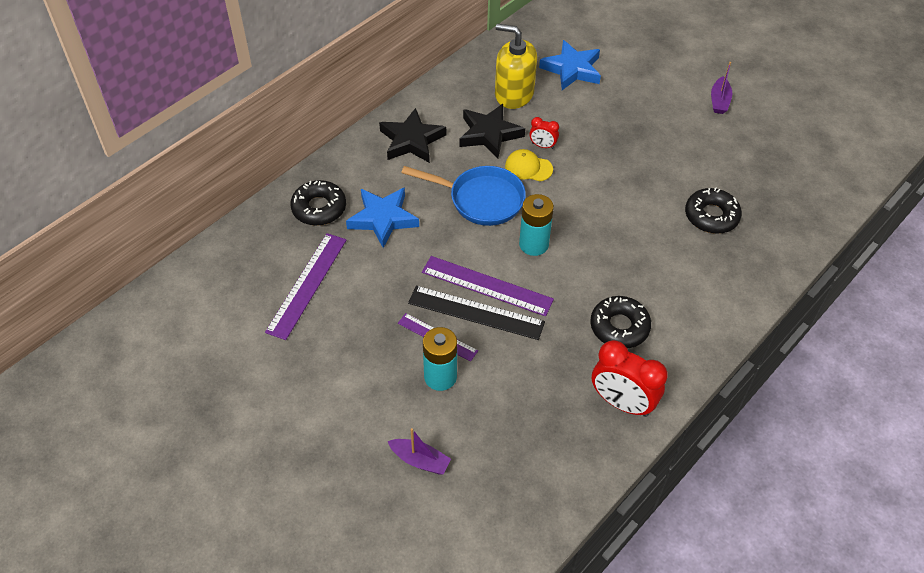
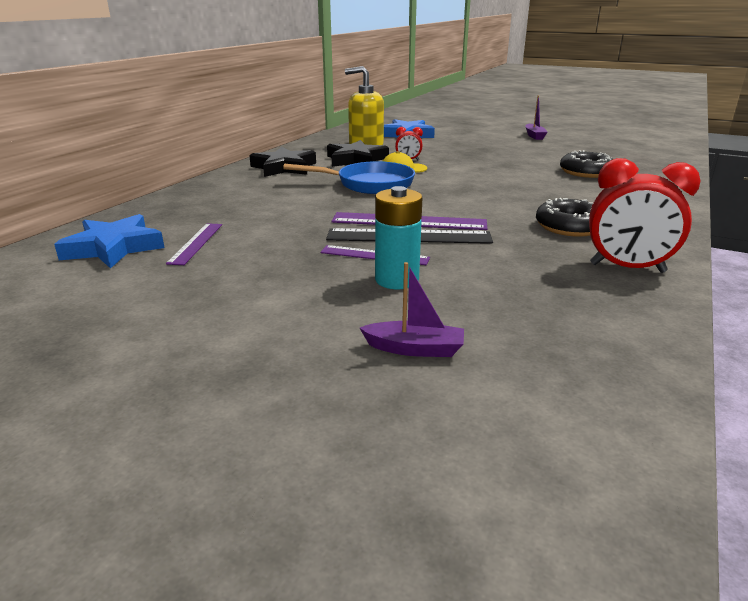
camera: 15 degrees left, 25 degrees down
(307, 285) = (196, 243): purple ruler -> purple ruler, size x0.62
(319, 208) = (198, 203): black donut -> none
(383, 219) = (273, 201): blue star -> blue star (114, 248)
(533, 244) = (439, 198): turquoise battery -> none

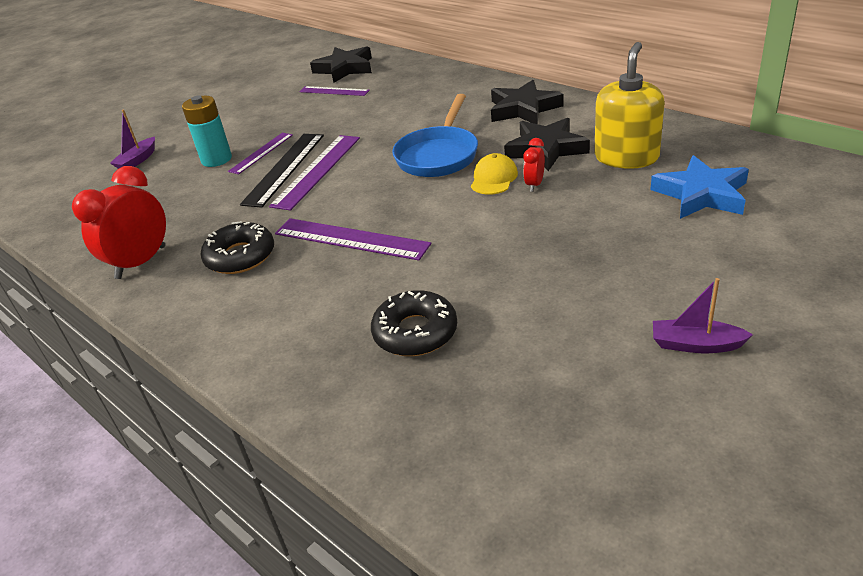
camera: 110 degrees right, 10 degrees up
(114, 248) = (345, 69): blue star -> black star
(510, 196) = (351, 239): none -> purple ruler

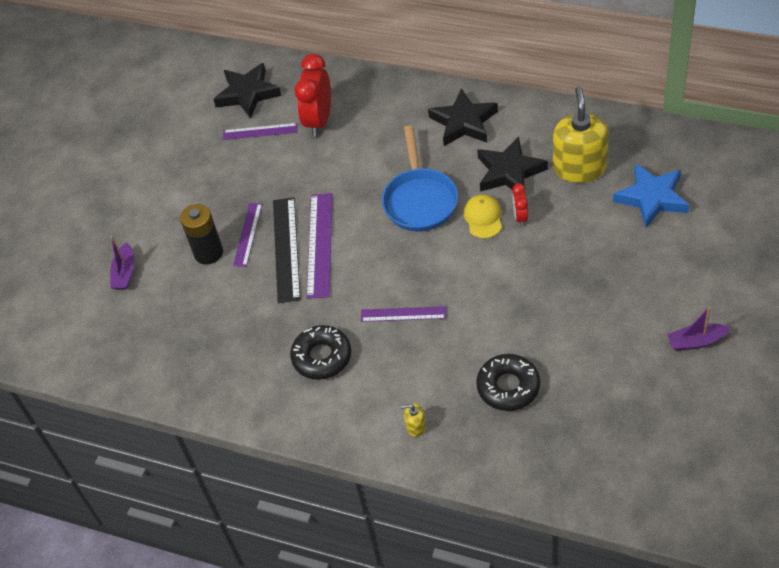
camera: 20 degrees left, 15 degrees up
(141, 262) = (237, 387): red clock -> red clock (319, 121)
(216, 159) = (208, 253): turquoise battery -> black battery
(280, 344) = (416, 426): none -> yellow soap dispenser
(351, 239) = (403, 314): purple ruler -> purple ruler, size x0.62

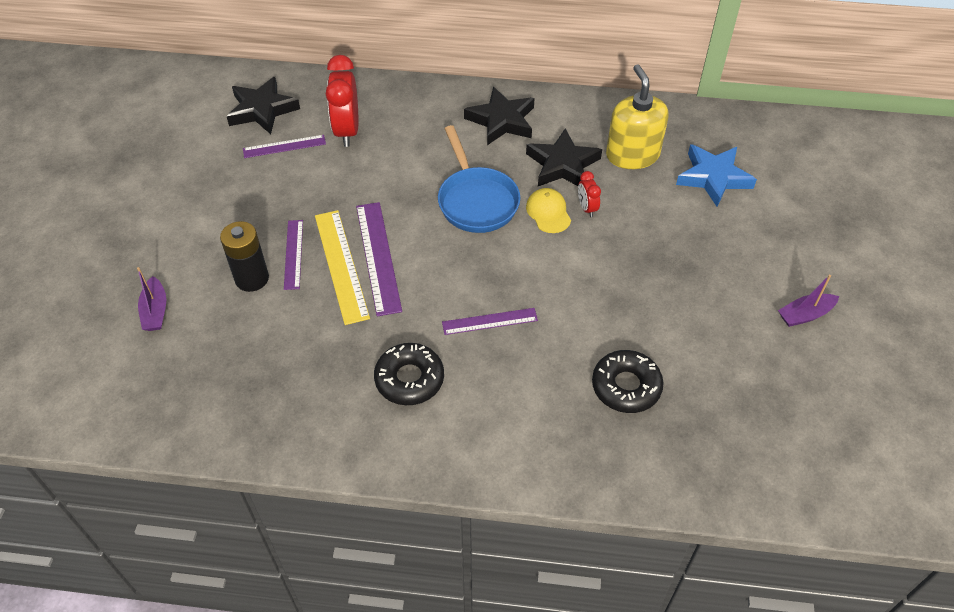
camera: 20 degrees left, 0 degrees up
(286, 249) = (341, 265): black ruler -> yellow ruler
(416, 426) = (536, 444): yellow soap dispenser -> none

